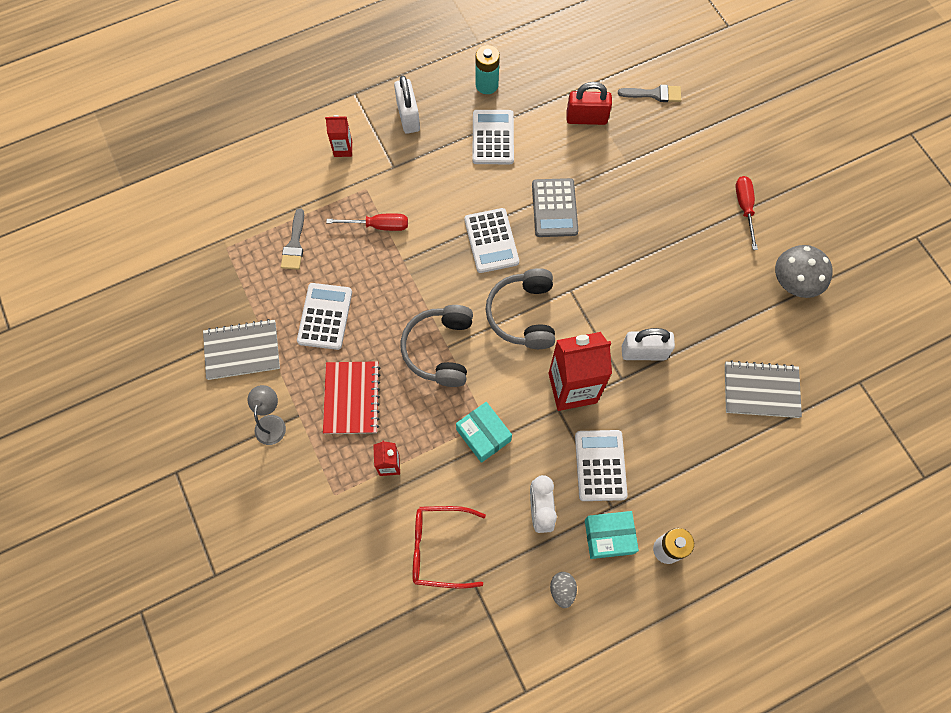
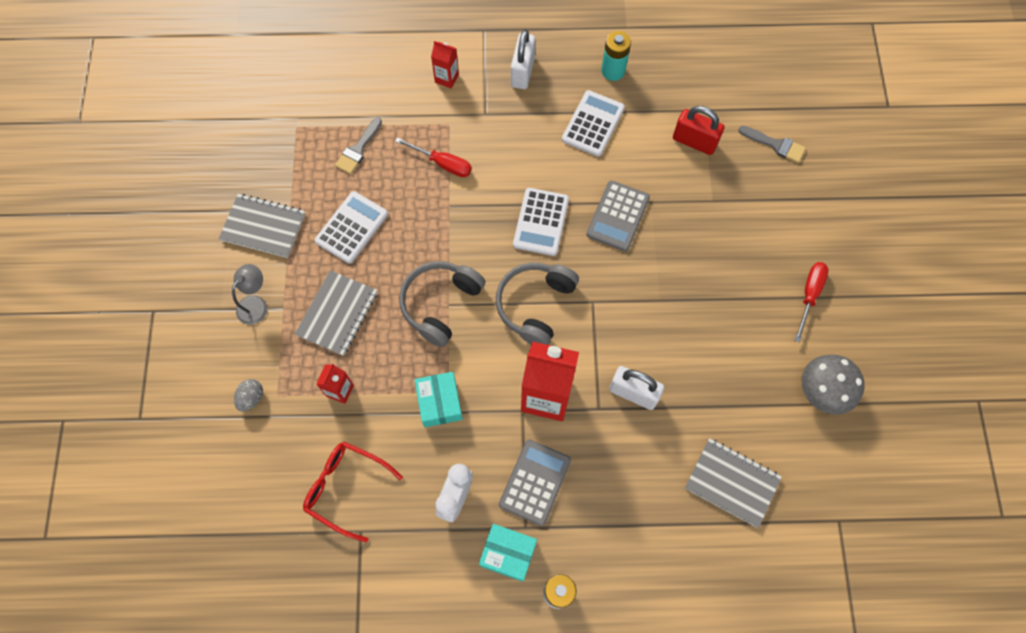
camera: 25 degrees right, 0 degrees up
(352, 398) = (337, 314): red notebook -> grey notebook
(562, 590) = (438, 582): grey egg -> grey egg (251, 398)
(600, 465) = (535, 482): white calculator -> grey calculator

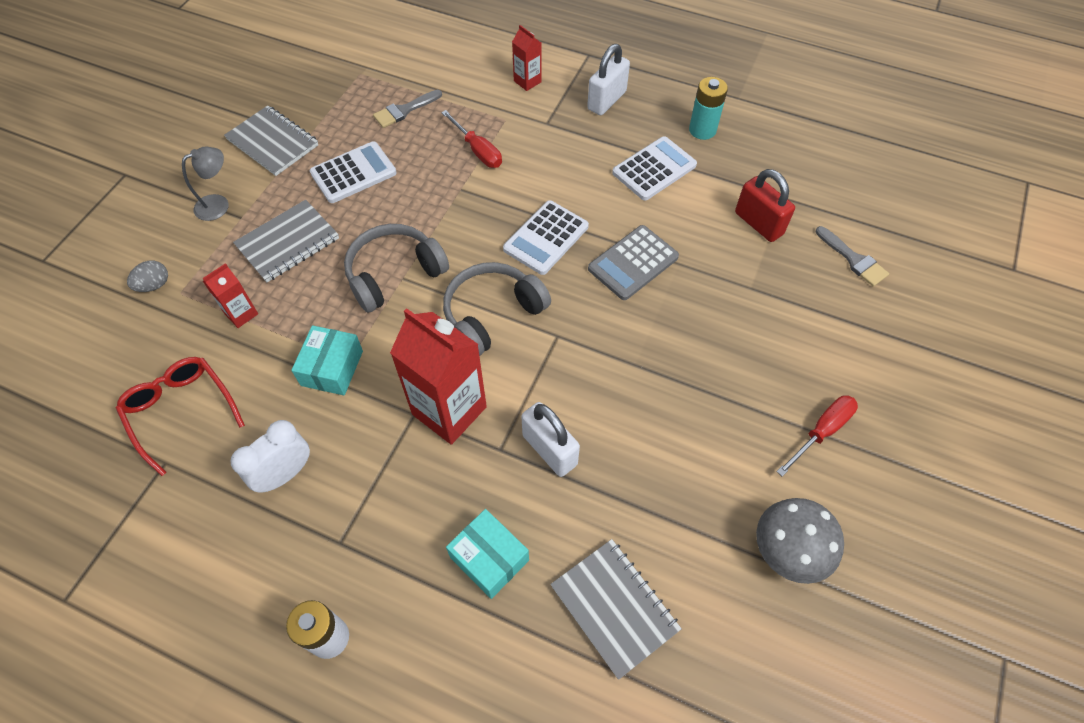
camera: 25 degrees right, 10 degrees down
(508, 554) = (302, 563): turquoise box -> turquoise box (489, 558)
(535, 482) = (381, 497): grey calculator -> none

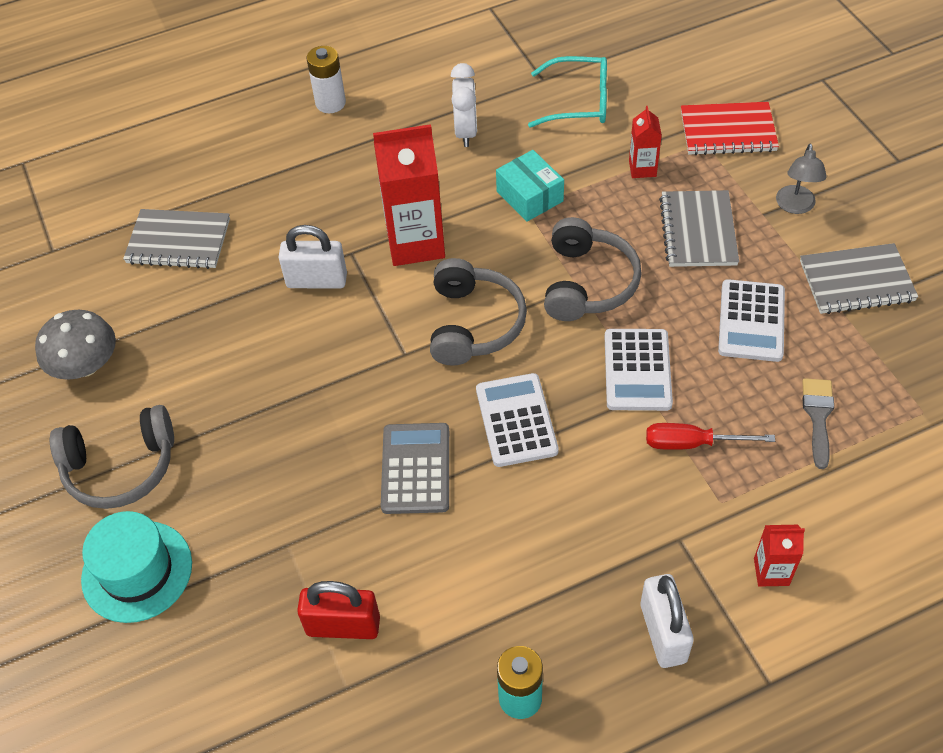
camera: 135 degrees right, 5 degrees down
(154, 285) = (728, 131): grey egg -> red notebook
(181, 412) = (578, 102): red glasses -> turquoise glasses
(489, 558) = (285, 200): turquoise box -> none
(654, 169) = (510, 590): white calculator -> white calculator (637, 370)
(821, 432) = (120, 467): red screwdriver -> grey headphones
(853, 259) = (212, 674): grey brush -> none
(859, 350) = (137, 571): none -> turquoise hat

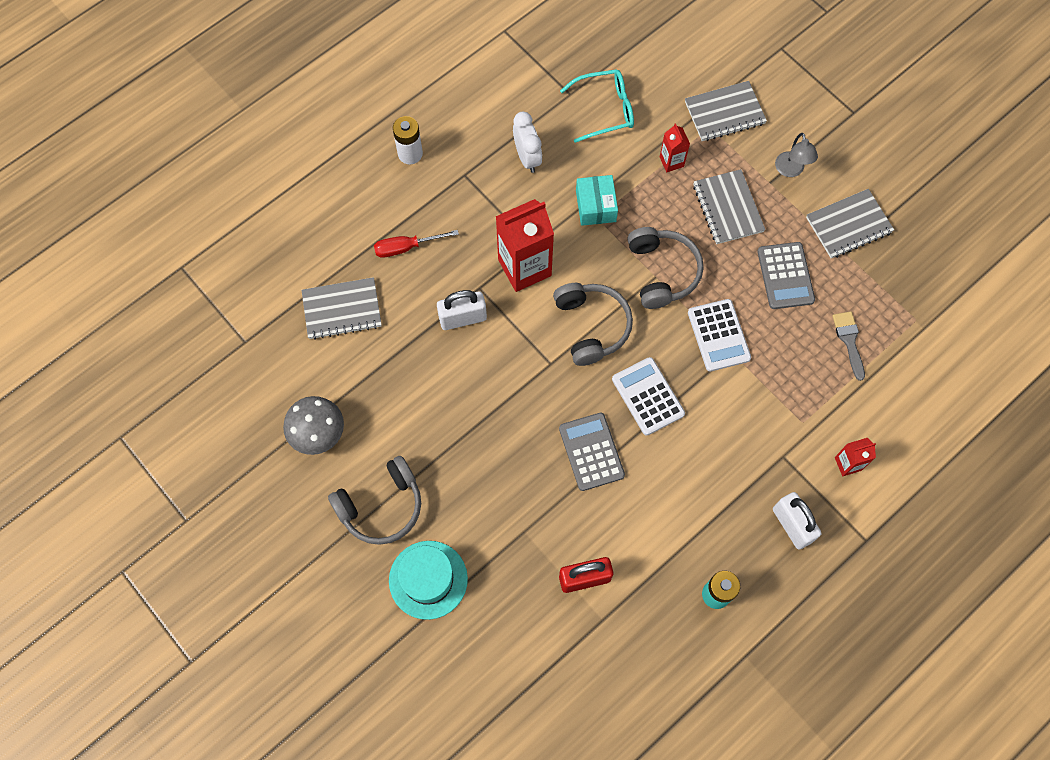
camera: 20 degrees left, 15 degrees up
(530, 196) = (596, 206): turquoise box -> turquoise box turned 45 degrees clockwise
(692, 443) = (772, 383): red screwdriver -> red screwdriver (406, 247)
(728, 131) = (724, 113): red notebook -> grey notebook
(751, 321) = (785, 276): white calculator -> grey calculator

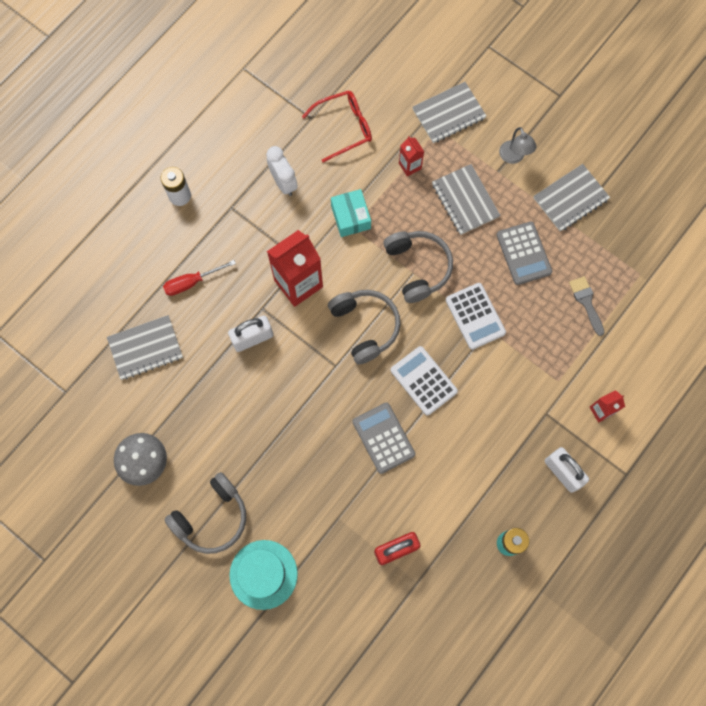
camera: 10 degrees left, 5 degrees up
(604, 110) = (343, 128): turquoise glasses -> red glasses

